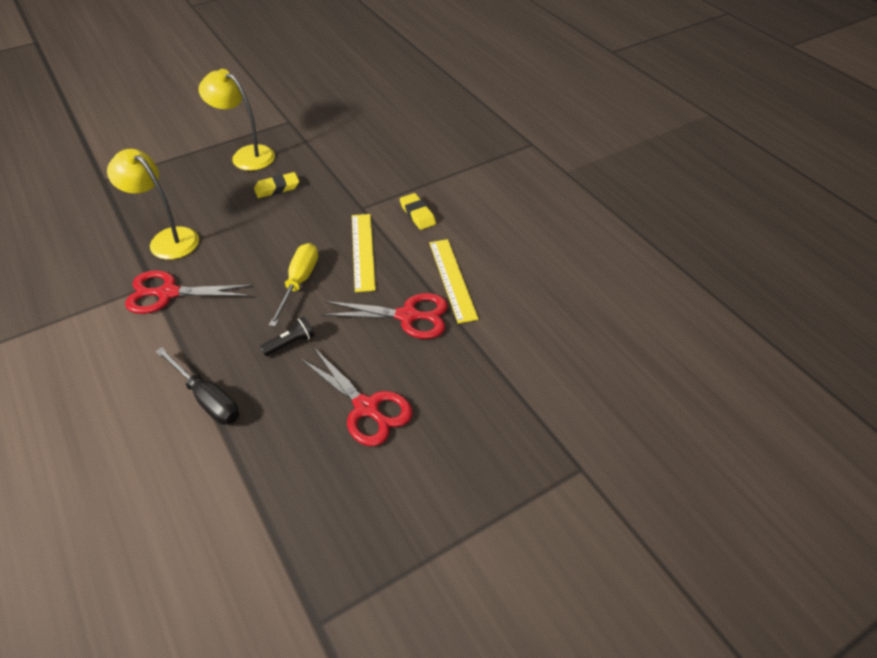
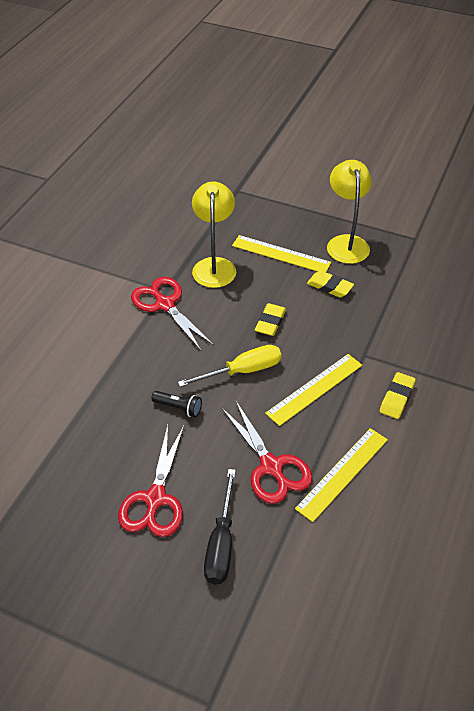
camera: 55 degrees right, 0 degrees up
(207, 399) = (91, 395): black screwdriver -> black screwdriver (221, 543)
(209, 195) = (281, 254): none -> yellow ruler
(270, 239) = (270, 322): none -> yellow eraser

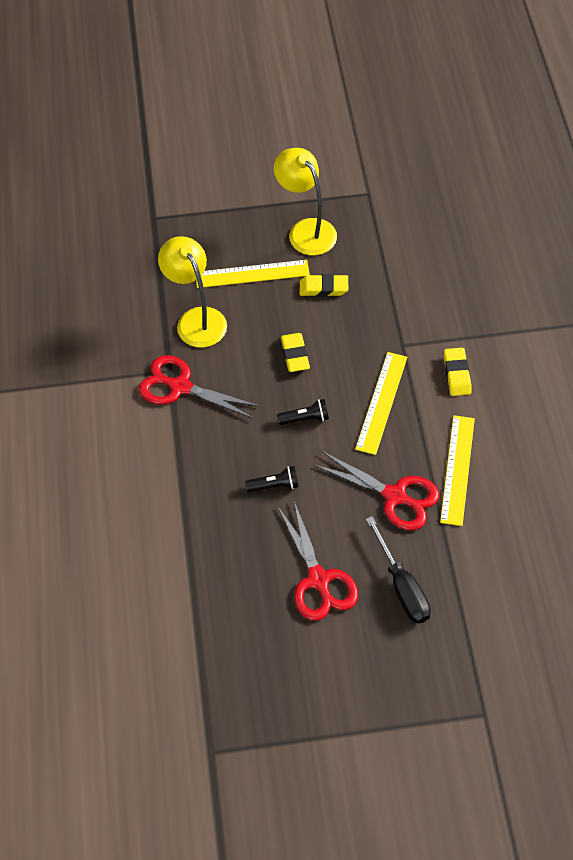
camera: 30 degrees left, 10 degrees up
(242, 371) = (305, 418): yellow screwdriver -> black flashlight

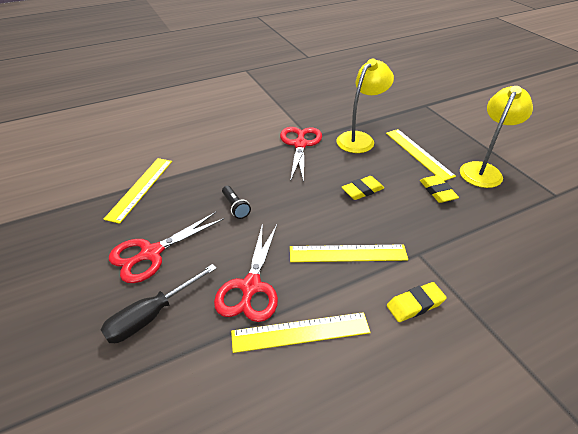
camera: 70 degrees right, 15 degrees down
(198, 583) = (140, 188): none -> yellow ruler
(305, 418) = (306, 210): black flashlight -> none

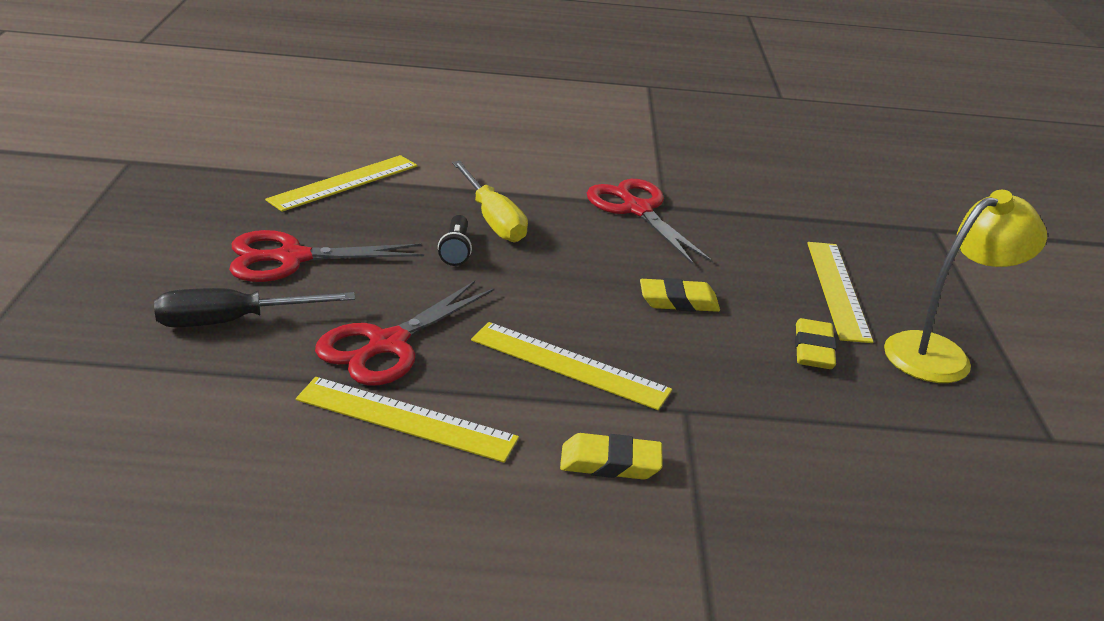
camera: 25 degrees right, 10 degrees down
(238, 179) = (493, 219): none -> yellow screwdriver
(300, 144) = (637, 210): red scissors -> red scissors turned 60 degrees counterclockwise
(360, 139) = (750, 235): yellow lamp -> none

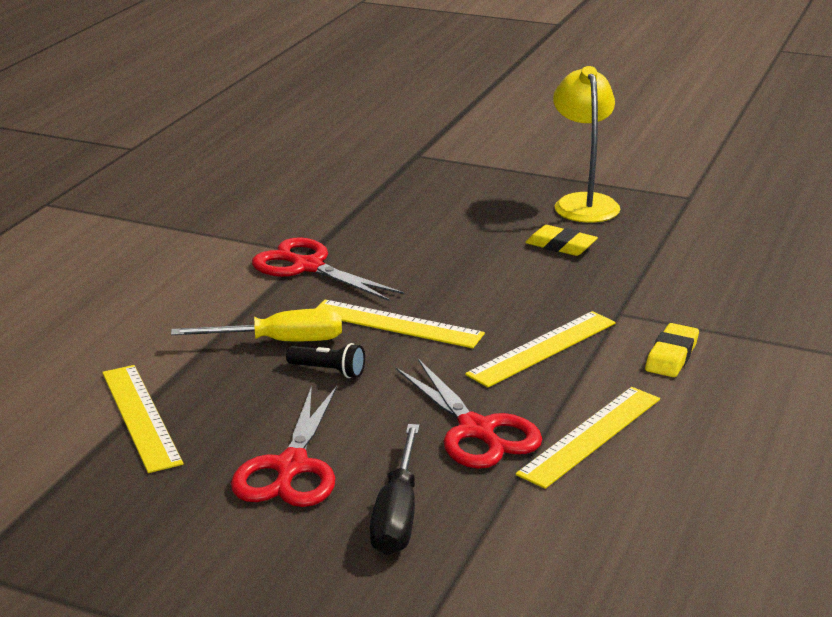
camera: 65 degrees left, 5 degrees down
(637, 210) = (307, 267): red scissors -> red scissors turned 45 degrees clockwise
(678, 301) = (470, 282): yellow eraser -> none
(838, 290) = (485, 215): yellow ruler -> yellow ruler (396, 324)

